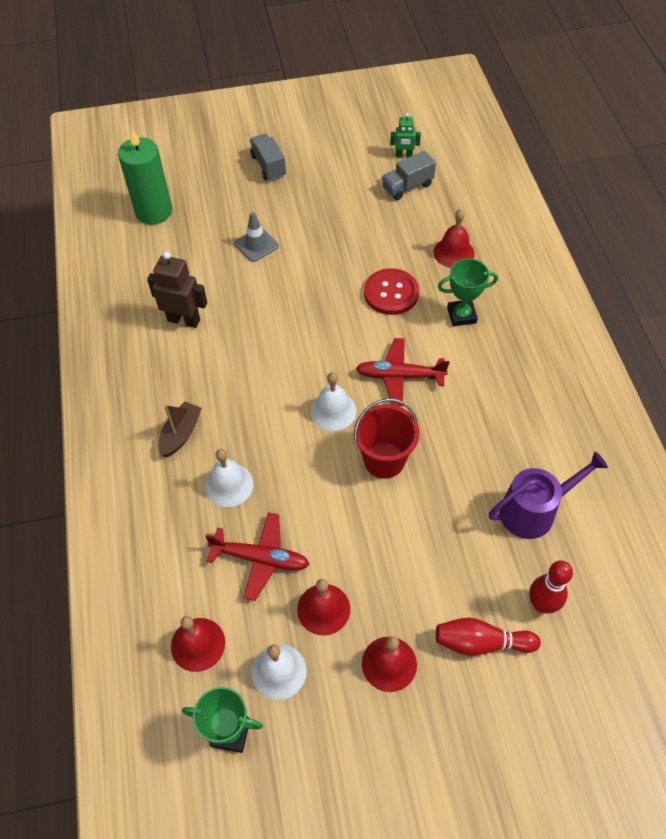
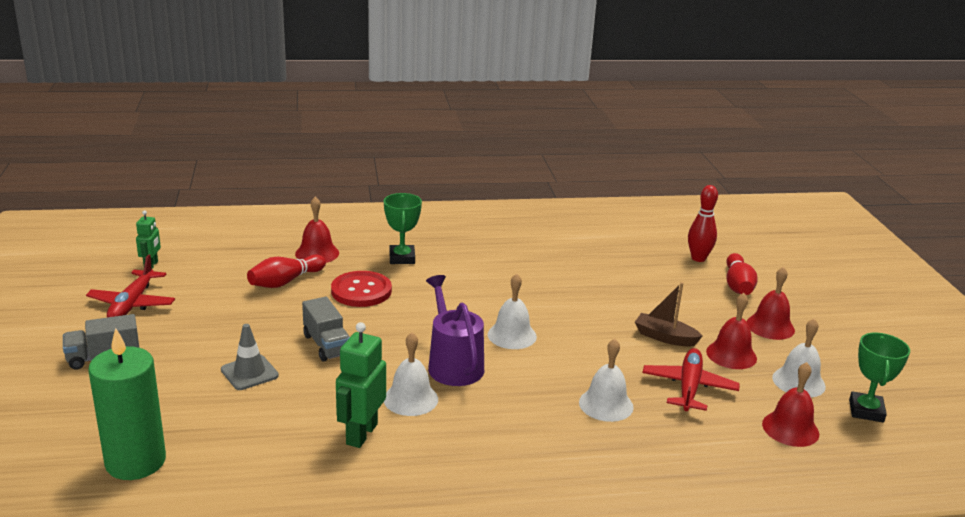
camera: 90 degrees left, 30 degrees down
(181, 434) = (540, 438): brown boat -> brown boat (665, 337)
(184, 320) = (361, 434): brown robot -> green robot
(229, 345) = (410, 399): none -> white bell
(384, 460) = (570, 312): red bucket -> none
(396, 240) = (285, 282): none -> red bowling pin
(400, 376) = (472, 296): red plane -> red plane (132, 304)
(407, 186) = (204, 268): grey truck -> grey truck (326, 345)
(533, 511) = (616, 251): purple watering can -> purple watering can (453, 364)

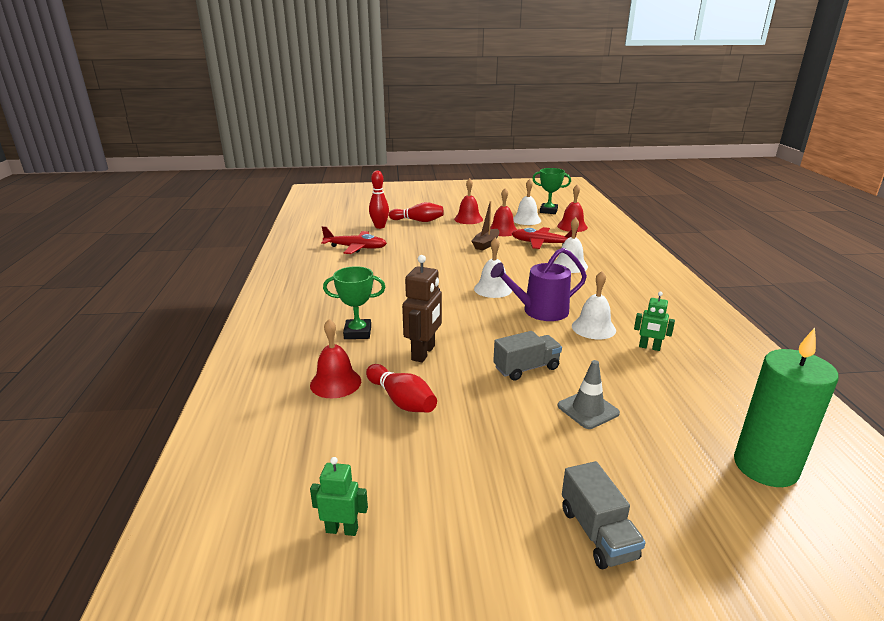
camera: 85 degrees left, 0 degrees up
(132, 304) = (458, 530): red plane -> red plane (355, 248)
(361, 291) = (423, 353): red button -> brown robot
(361, 434) = (649, 347): green robot -> green robot, size x0.60

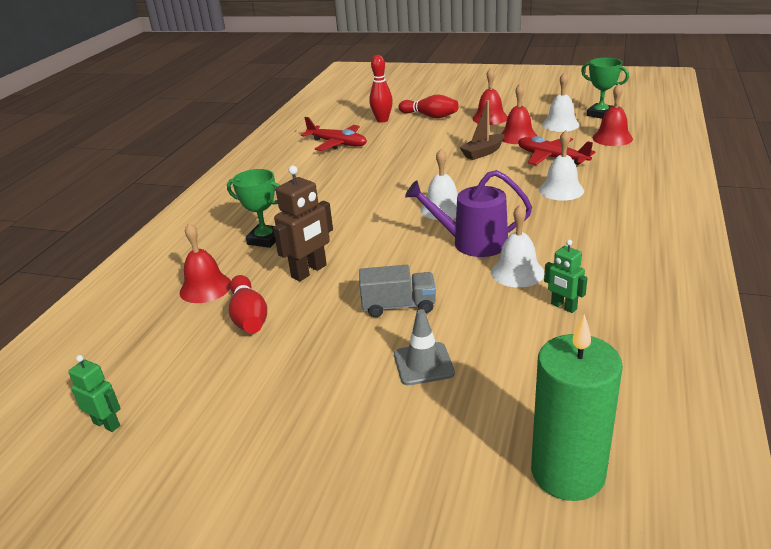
camera: 25 degrees right, 5 degrees up
(597, 533) = (317, 489): grey truck -> none

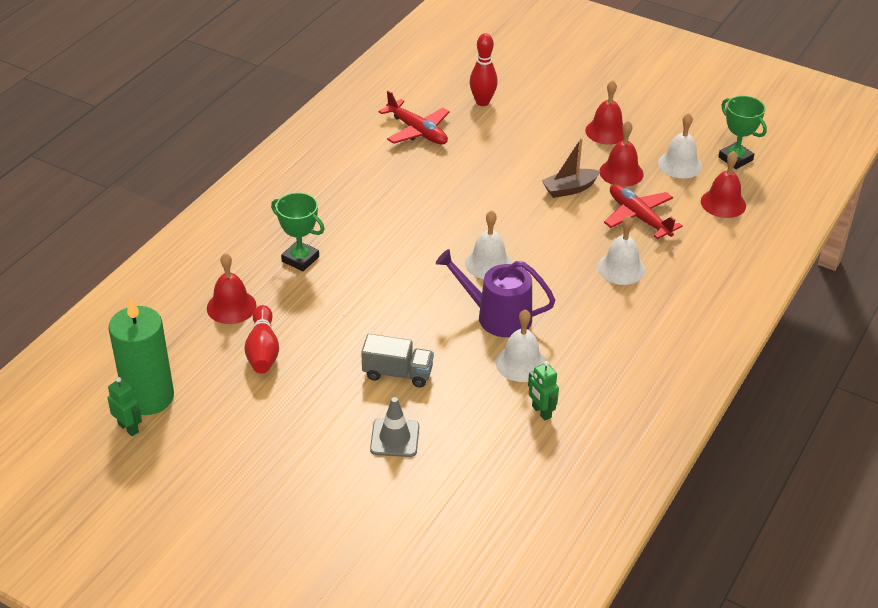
camera: 10 degrees right, 10 degrees up
(309, 271) = (331, 311): brown robot -> none
(430, 116) = (540, 109): red bowling pin -> none
(567, 472) = (461, 557): green candle -> green candle (148, 397)

